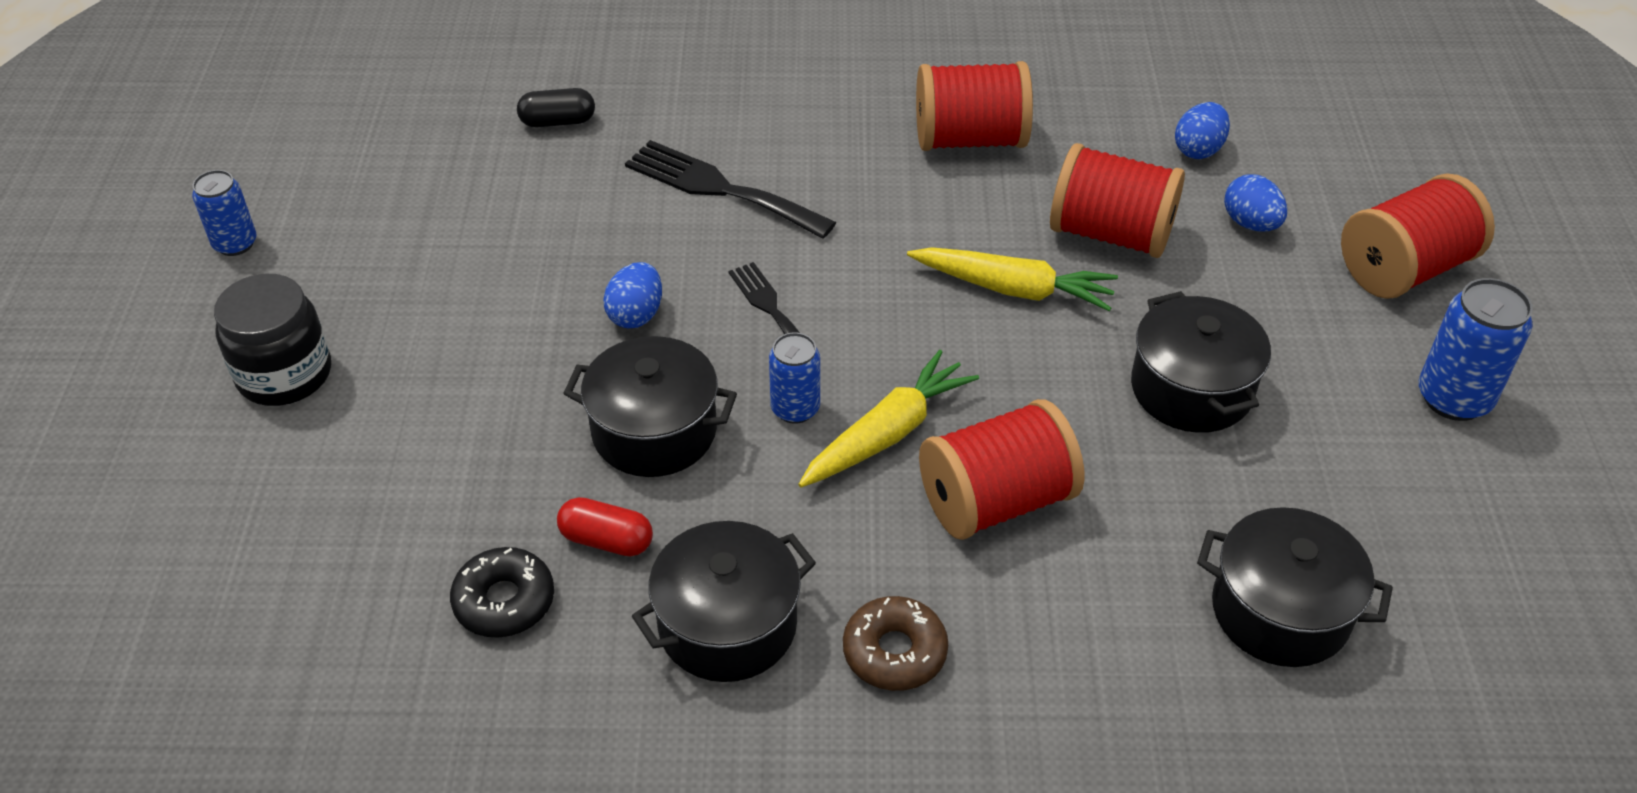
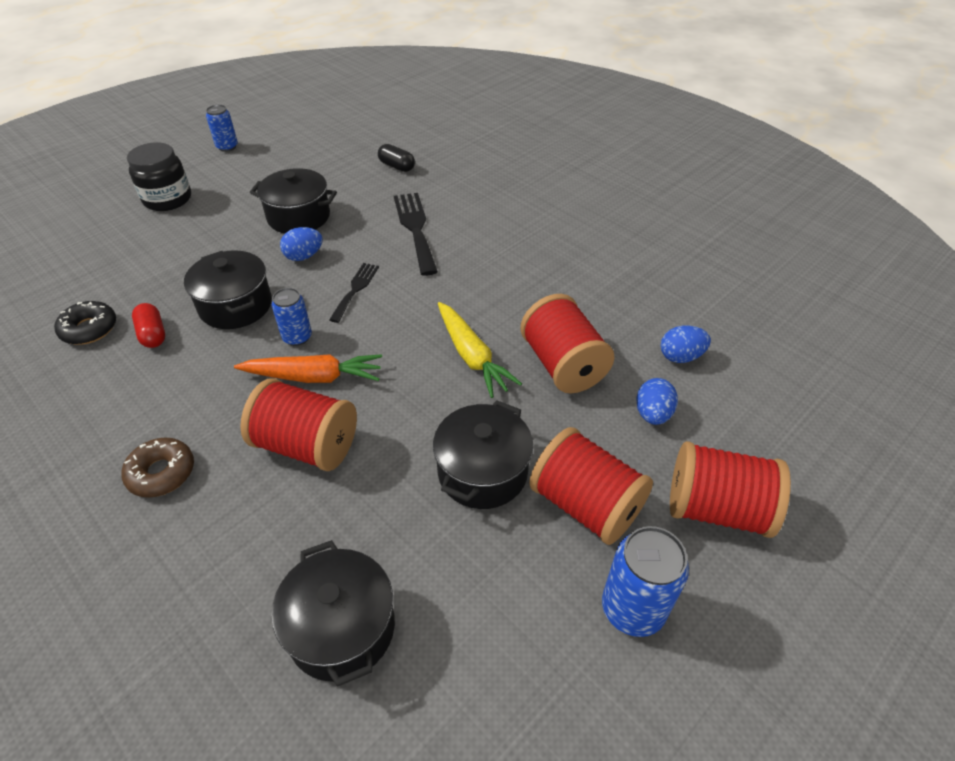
camera: 45 degrees right, 0 degrees up
(727, 625) = (131, 403): black pot -> black pot (298, 217)
(887, 433) = (314, 377): yellow carrot -> orange carrot
(970, 139) = (560, 276): red spool -> red spool (586, 505)

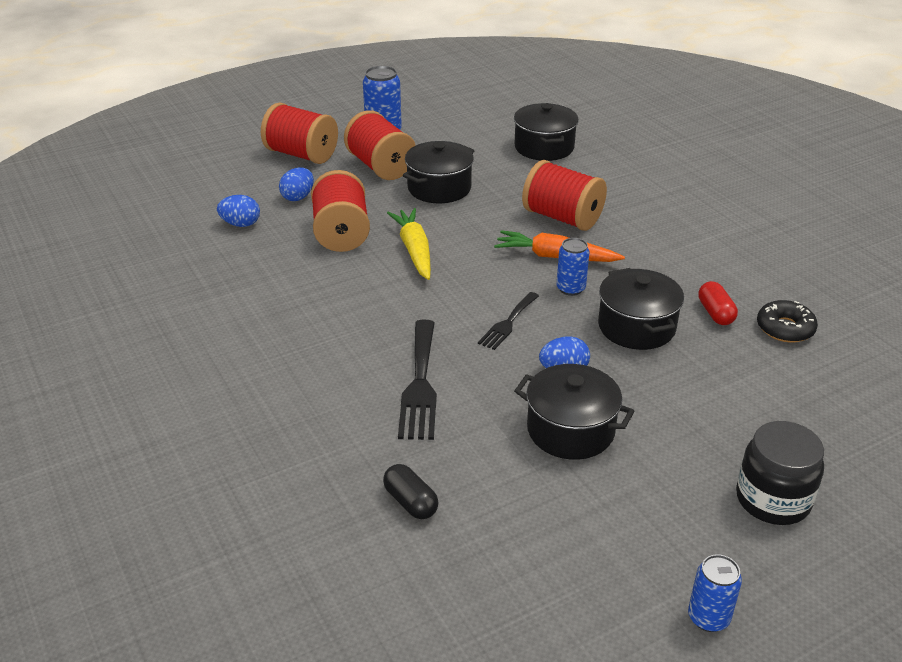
camera: 165 degrees left, 10 degrees down
(161, 473) = (669, 219): brown donut -> none

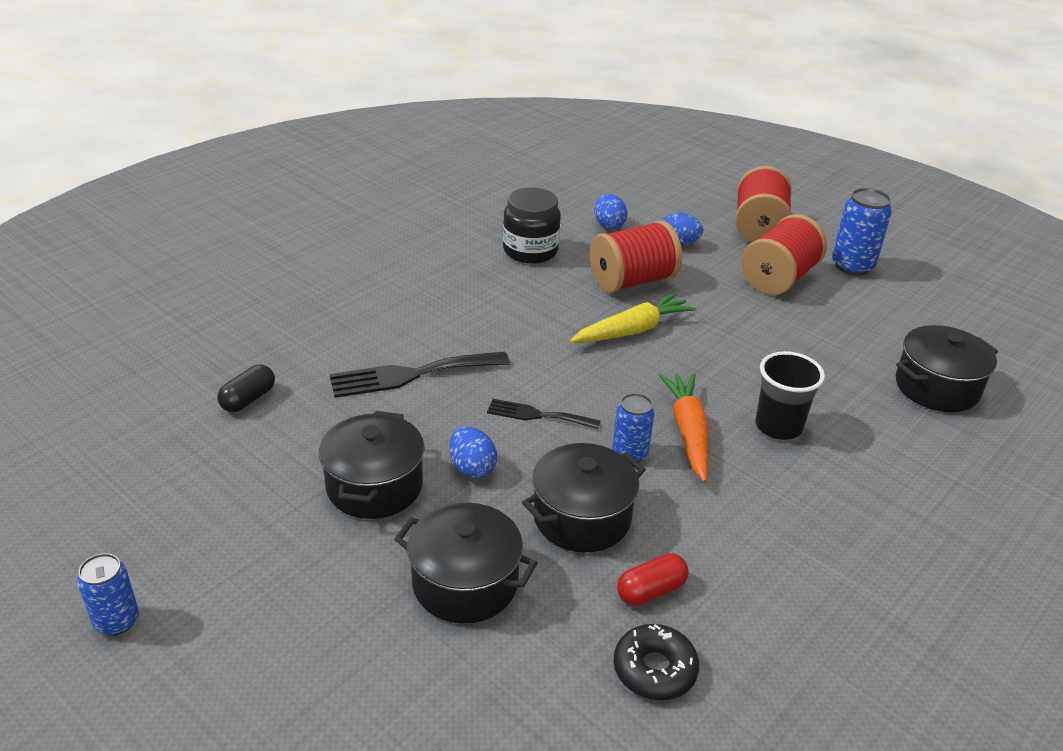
camera: 70 degrees right, 0 degrees up
(439, 188) = (768, 324): black pot -> black pot (465, 583)
(562, 218) = (778, 426): red spool -> black cup
(772, 500) = (300, 669): black jar -> black jar (530, 251)

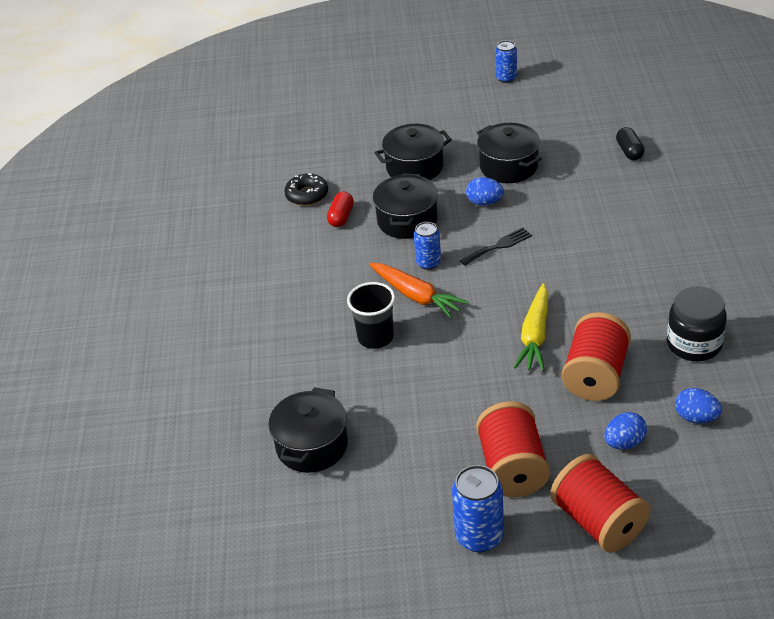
camera: 140 degrees right, 5 degrees up
(411, 375) = (590, 216): black fork -> none

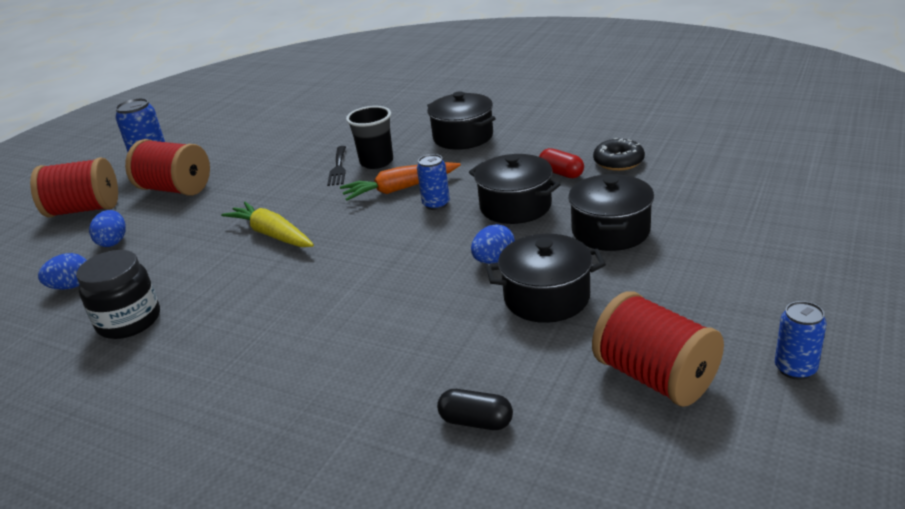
camera: 120 degrees right, 10 degrees down
(312, 446) = (310, 124): black pot -> black pot (463, 137)
(499, 246) = (411, 249): black fork -> black fork (338, 168)
(595, 376) = (187, 251): red spool -> red spool (655, 377)

